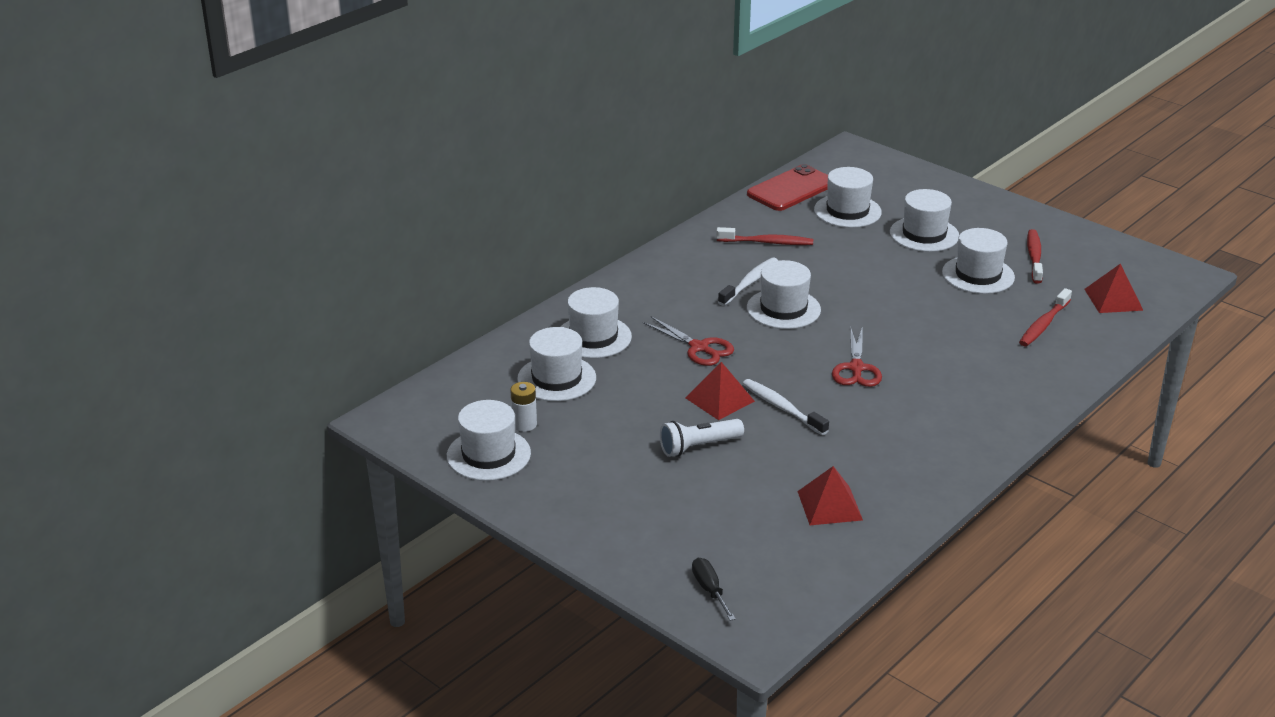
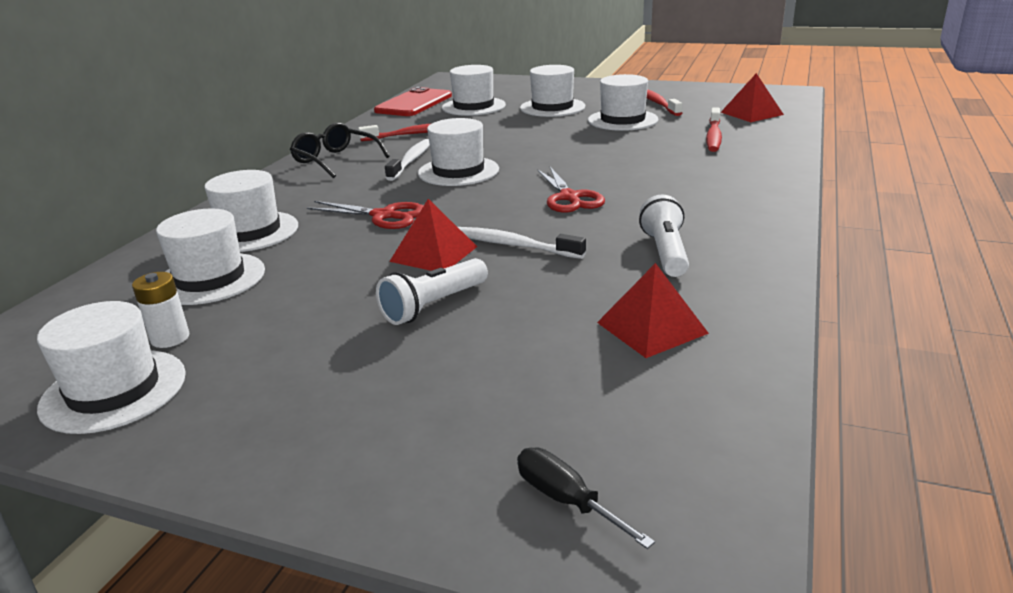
camera: 20 degrees left, 5 degrees down
(685, 263) = (335, 160): none -> black glasses
(888, 447) = (665, 252): none -> white flashlight

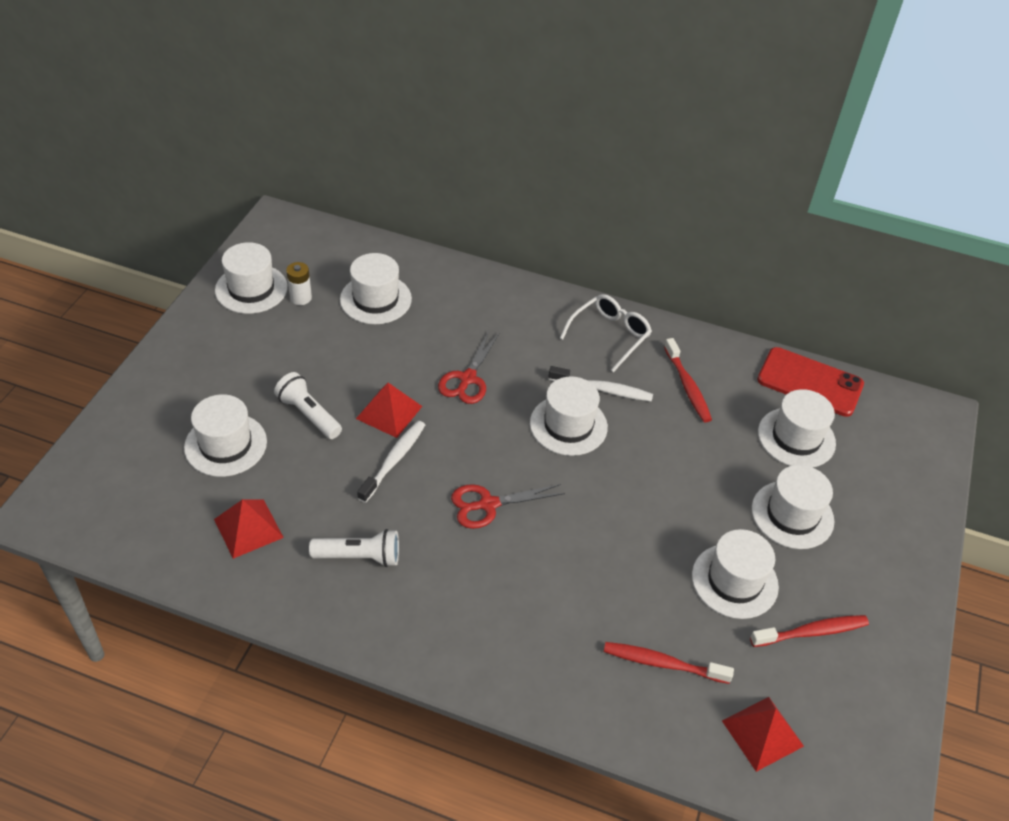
camera: 85 degrees right, 20 degrees up
(250, 232) = (450, 305): white hat -> white hat (225, 444)
(335, 160) = (610, 335): black glasses -> white glasses
(566, 500) = (104, 468): black screwdriver -> none

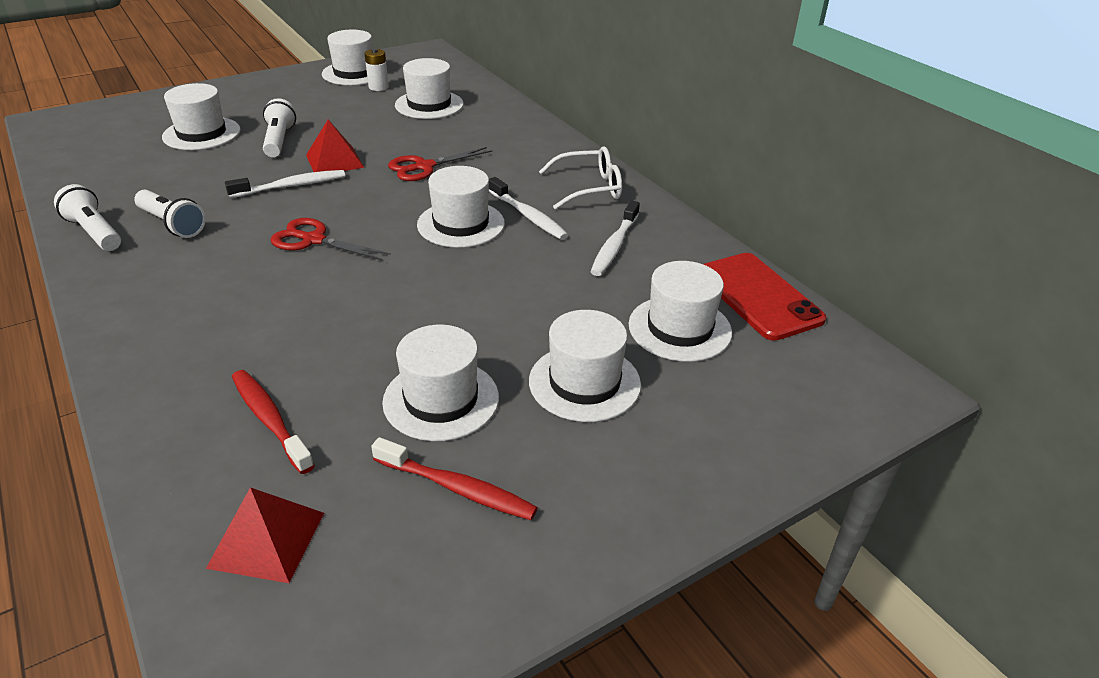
camera: 40 degrees right, 10 degrees down
(248, 528) = (136, 177): red pyramid -> none
(309, 604) = (94, 232): none -> white flashlight
(687, 386) = (614, 246): red toothbrush -> white toothbrush

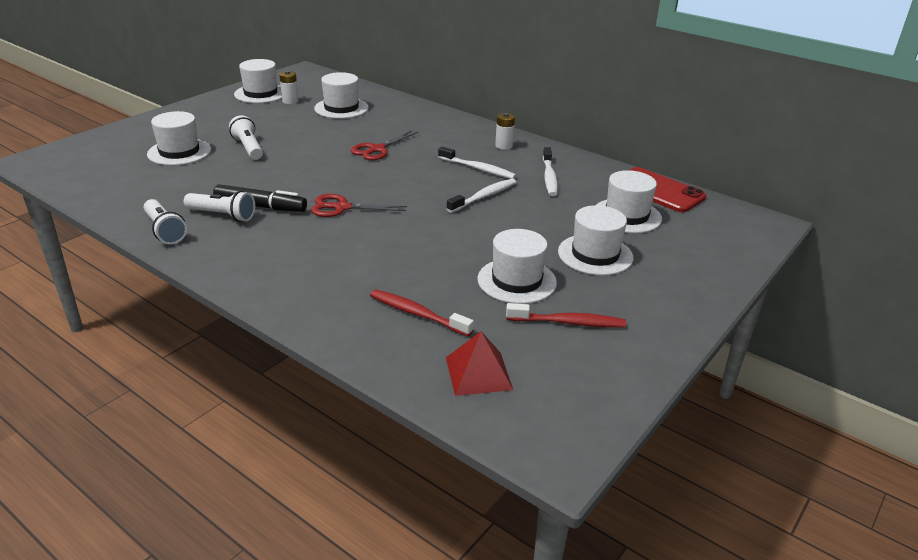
camera: 20 degrees left, 5 degrees down
(94, 232) = (165, 231): white flashlight -> white flashlight turned 150 degrees counterclockwise
(224, 220) = (261, 206): none -> black marker
(291, 186) = (289, 176): white toothbrush -> white toothbrush (484, 196)
(334, 161) = (306, 155): red pyramid -> none
(461, 224) = (437, 181): white hat -> none
(589, 188) = (504, 146): white glasses -> white battery

